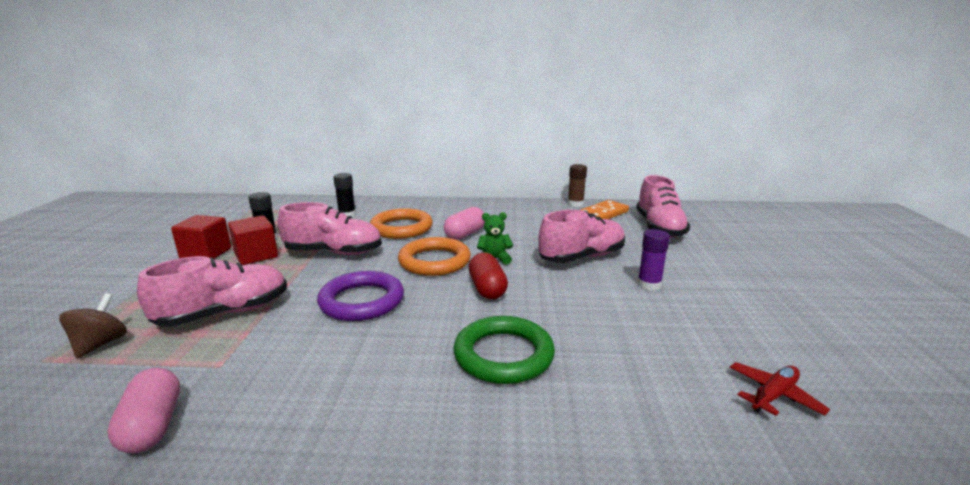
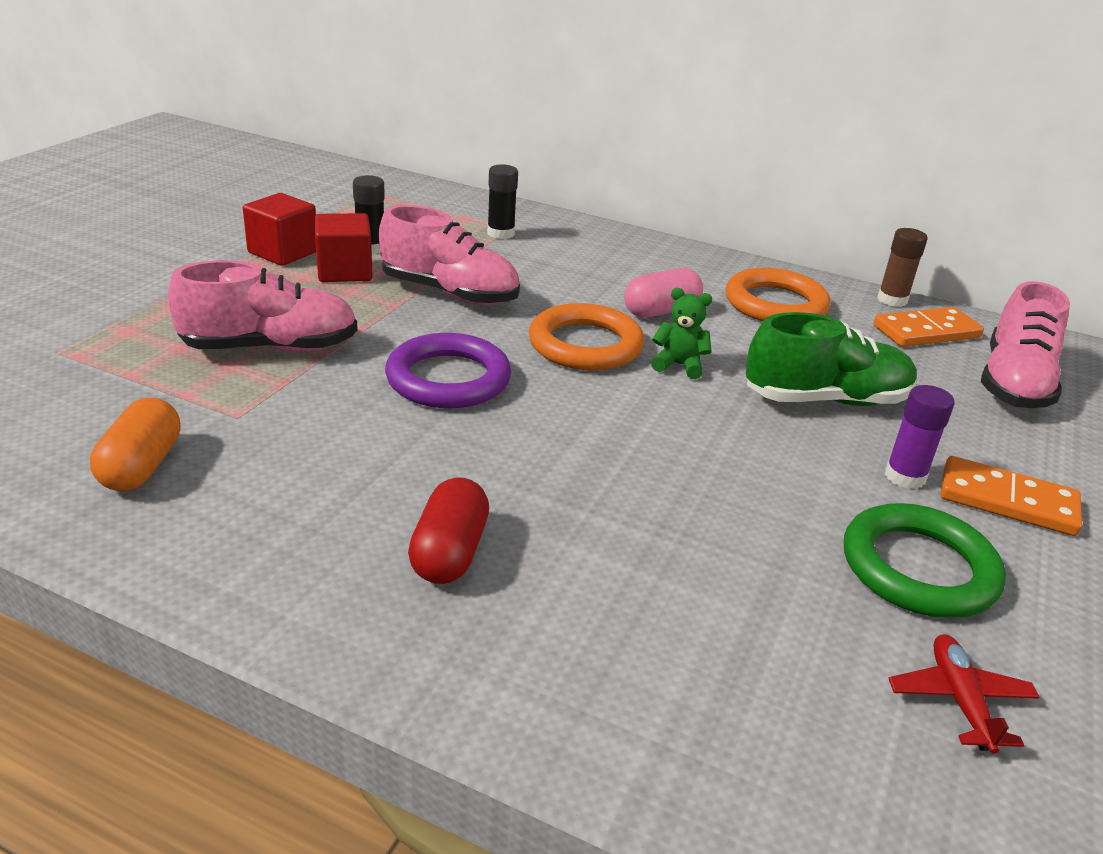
camera: 20 degrees right, 10 degrees up
(100, 344) = (121, 349): brown spinning top -> none
(152, 426) = (141, 466): pink capsule -> orange capsule
(401, 228) = (569, 276): orange ring -> orange ring (775, 304)
(487, 289) = (636, 410): red capsule -> red capsule (449, 552)
(503, 355) = (594, 513): green ring -> green ring (918, 568)
(582, 257) = (826, 400): pink shoe -> green shoe
(703, 283) = (1007, 501): none -> orange domino
(773, 395) = (959, 700): red plane -> red plane turned 75 degrees counterclockwise

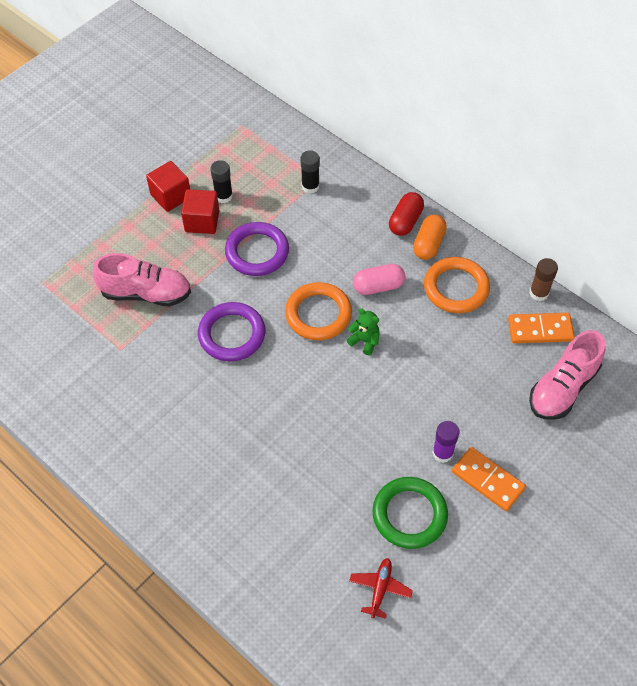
camera: 20 degrees right, 25 degrees up
(141, 466) = (72, 379): orange capsule -> orange capsule (428, 244)
(449, 293) = (257, 252): pink shoe -> purple ring
(449, 552) = (195, 461): red capsule -> red capsule (405, 221)
(826, 400) = (435, 384): green shoe -> none

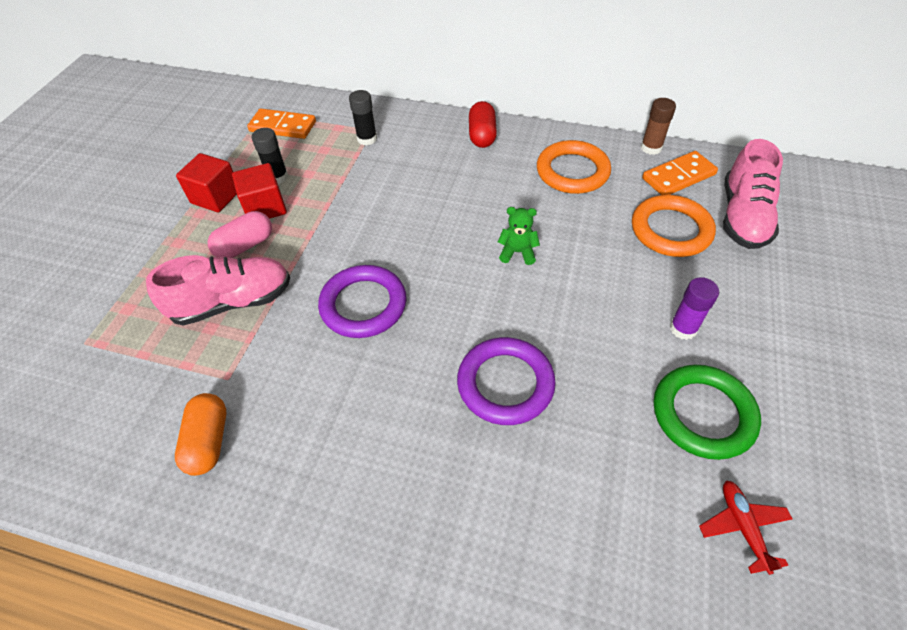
camera: 25 degrees left, 5 degrees down
(257, 252) = (345, 214): purple ring -> purple ring (505, 384)
(318, 314) = (450, 246): orange ring -> orange ring (671, 230)
(378, 286) = (495, 198): pink capsule -> pink capsule (245, 246)
(428, 244) = (518, 146): orange capsule -> orange capsule (208, 441)
(487, 480) = (751, 336): orange domino -> orange domino (282, 127)

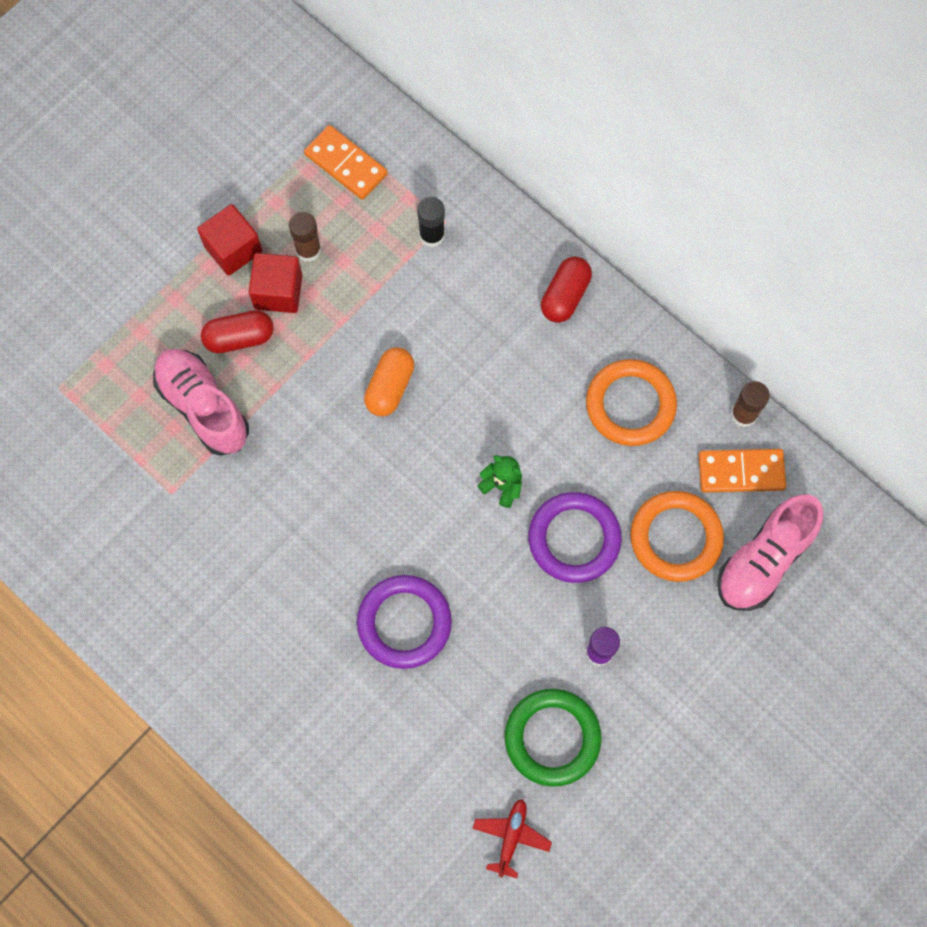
camera: 25 degrees right, 20 degrees up
(208, 441) = (136, 549): orange capsule -> orange capsule (390, 387)
(233, 302) = (203, 407): pink shoe -> pink shoe turned 135 degrees counterclockwise
(245, 246) = (239, 338): pink capsule -> red capsule
(277, 177) = (308, 250): black glue stick -> brown glue stick
(363, 305) = (322, 473): purple ring -> purple ring (574, 539)

